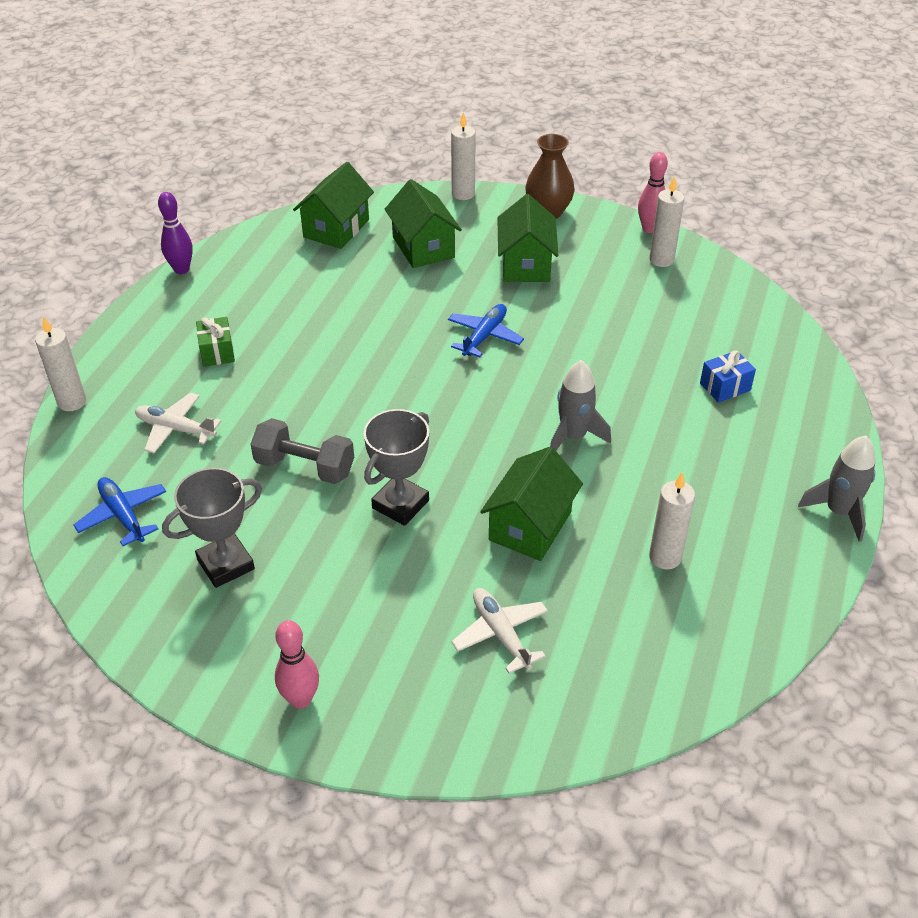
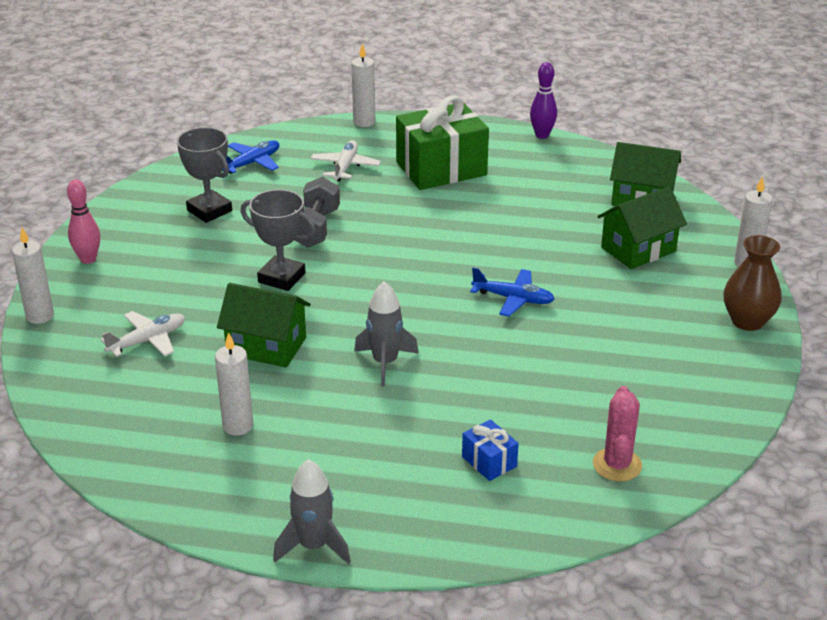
camera: 80 degrees right, 10 degrees down
(217, 352) = (441, 169): green gift -> green gift, size x2.24
(525, 264) = (642, 314): green house -> none
(649, 228) = (758, 397): pink bowling pin -> none
(661, 260) = (700, 408): white candle -> white candle (40, 316)
(730, 316) = (617, 465): none -> pink cactus

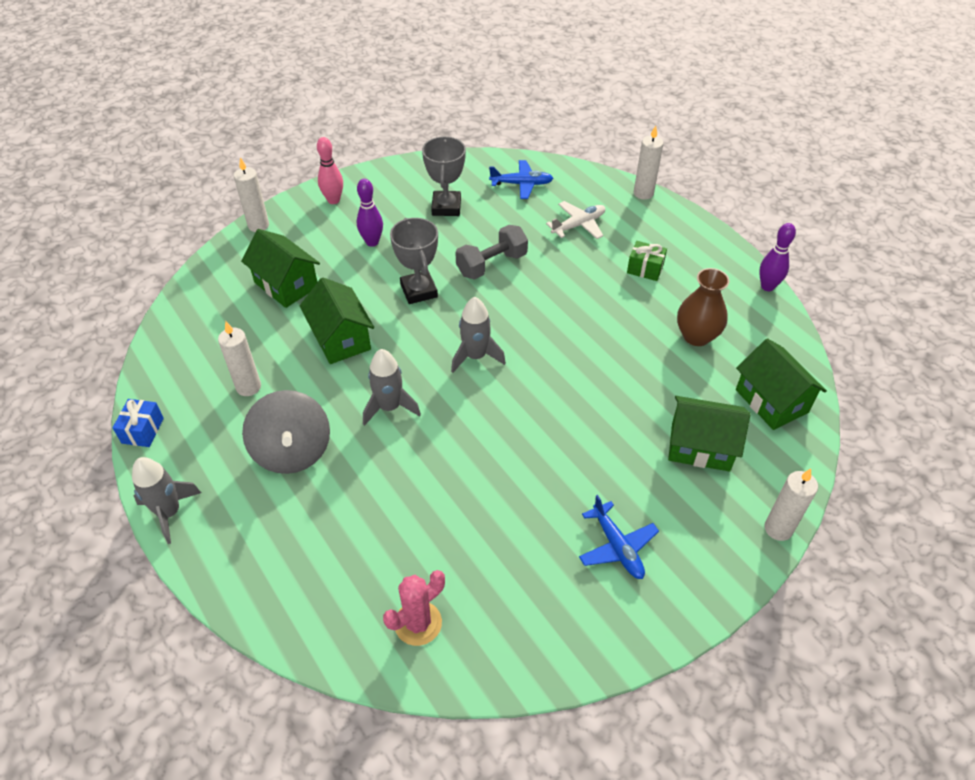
camera: 45 degrees right, 15 degrees up
(148, 341) = (286, 284): white plane -> green house
(180, 268) = (372, 242): none -> purple bowling pin
(352, 439) = (292, 451): none -> grey spinning top
(400, 292) = (475, 356): none -> grey rocket
(441, 169) = (645, 269): green gift -> green gift, size x0.45
(489, 461) = (343, 542): blue gift -> blue gift (143, 430)
(513, 299) = (543, 420): blue plane -> blue plane (617, 547)
(747, 321) = (698, 584): brown vase -> brown vase (696, 336)

